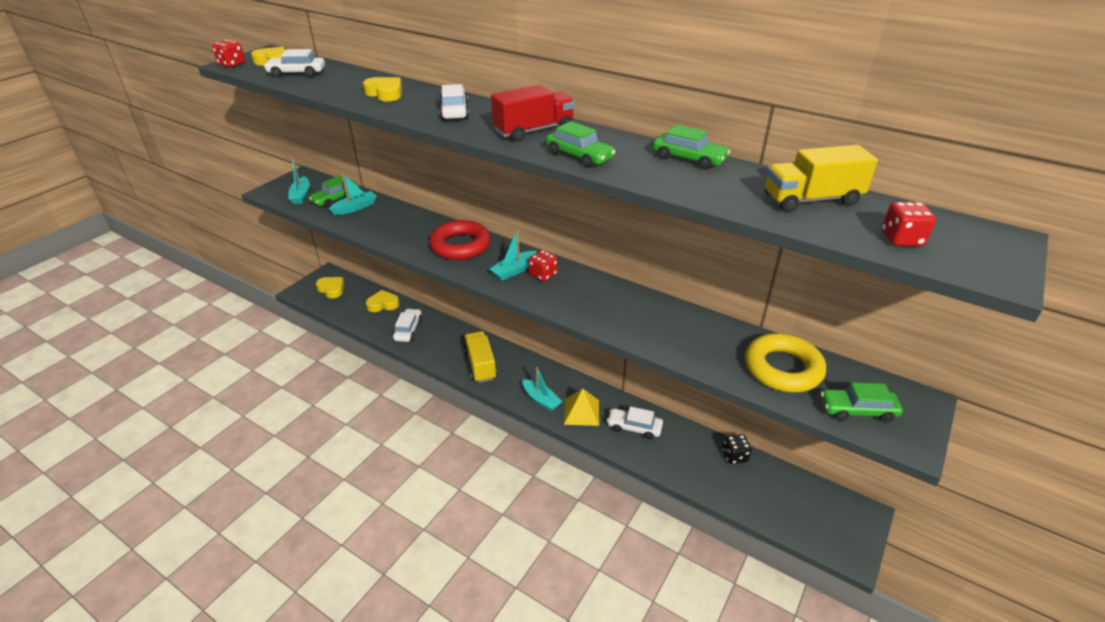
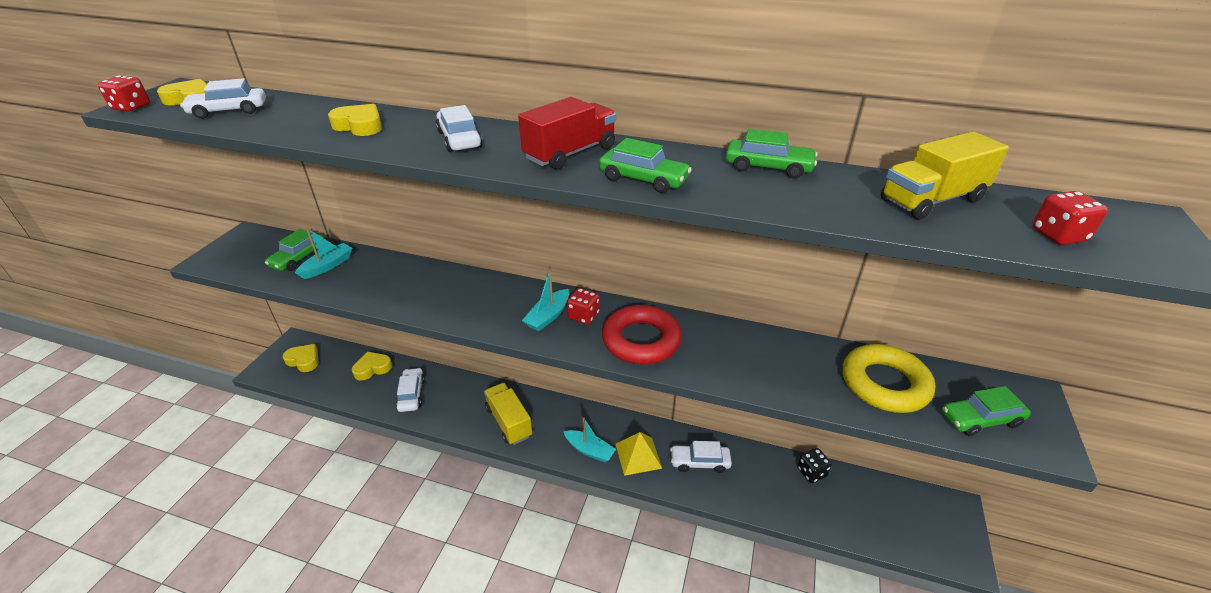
camera: 15 degrees left, 0 degrees up
(301, 195) = (252, 260): turquoise boat -> none
(460, 245) = (474, 295): red ring -> red ring (641, 340)

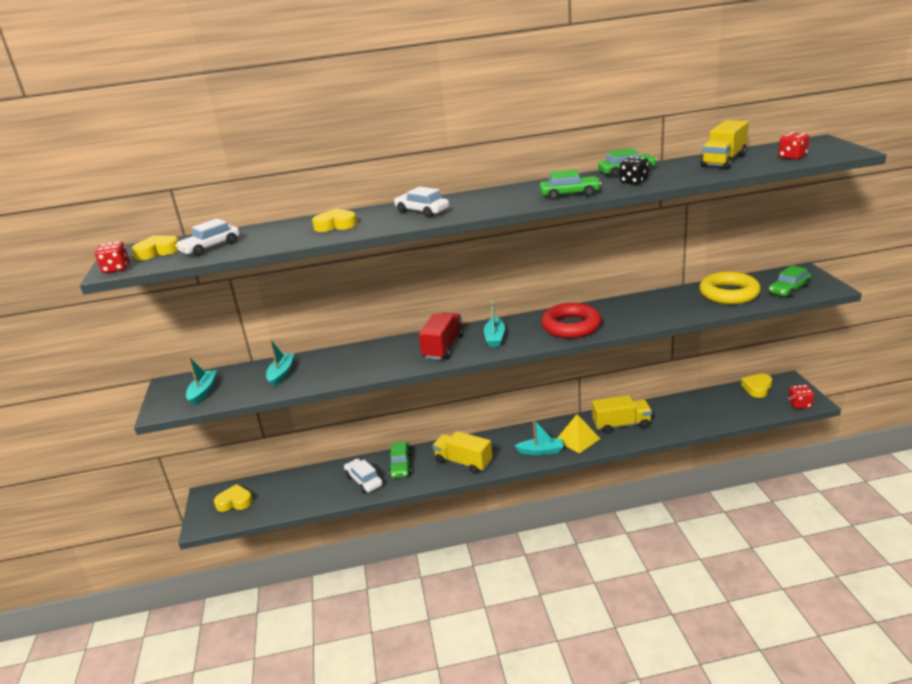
camera: 25 degrees left, 10 degrees down
(253, 256) = (203, 392): none -> turquoise boat
(299, 258) = (247, 379): green car -> green car (401, 466)
(372, 368) = (308, 480): yellow heart -> yellow heart (757, 388)
(570, 153) = (506, 197): red truck -> red truck (443, 347)
(583, 316) = (518, 329): red dice -> red dice (799, 404)
(699, 462) = (621, 425): white car -> yellow truck
(811, 472) = (694, 400): black dice -> black dice (634, 181)

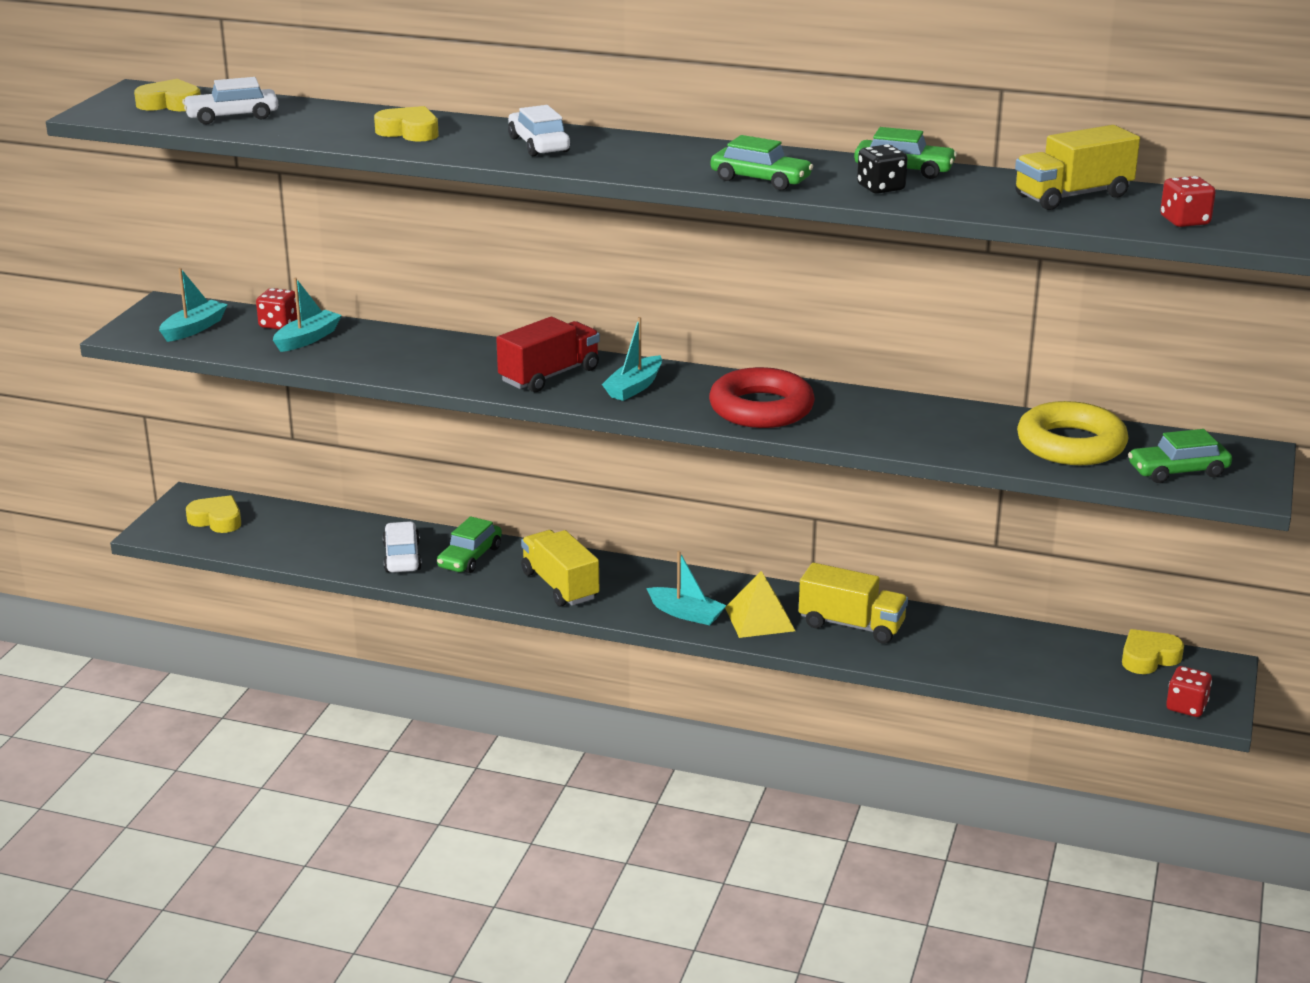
camera: 25 degrees right, 0 degrees up
(116, 269) = (102, 112): red dice -> red dice (279, 324)

